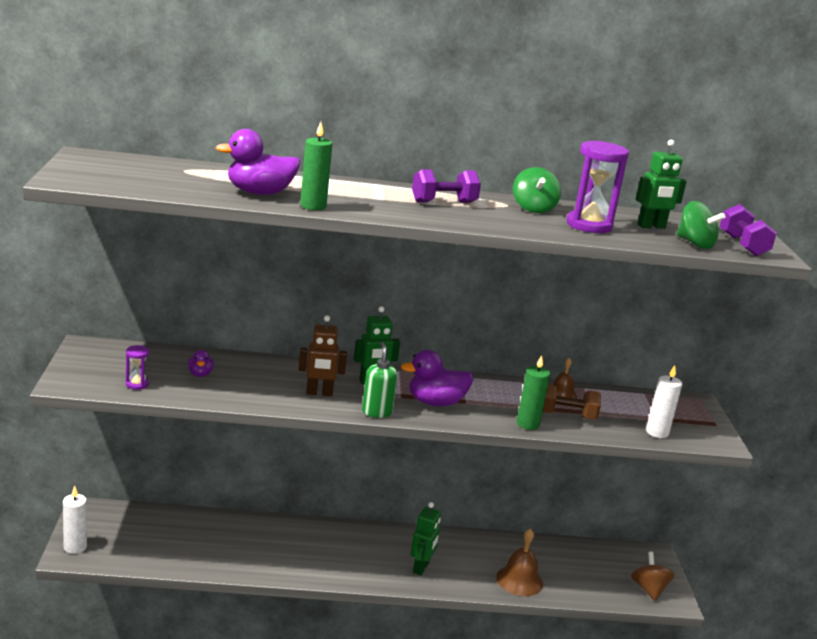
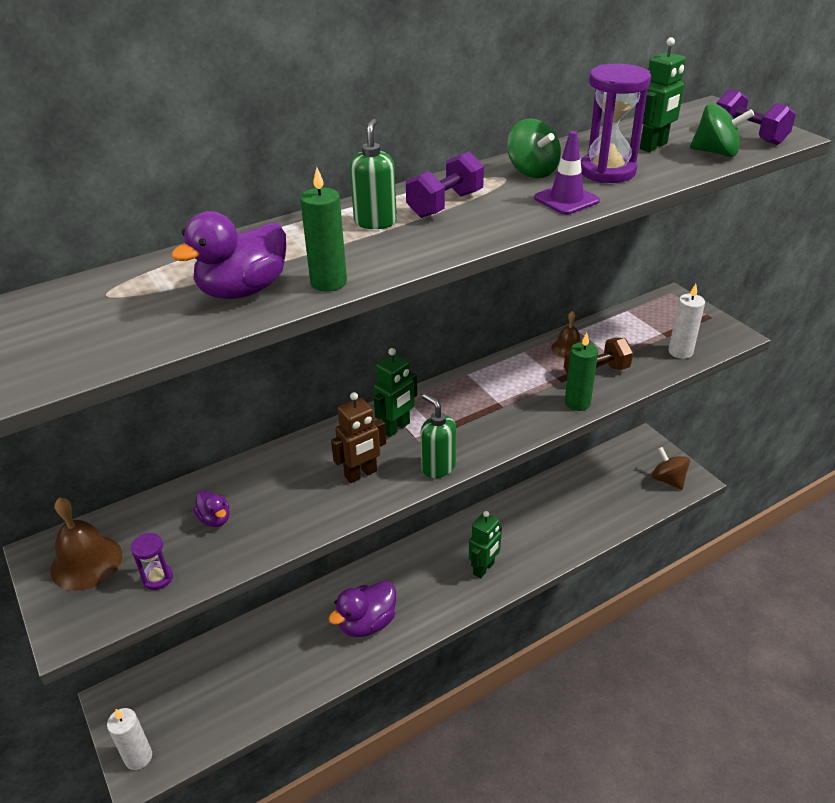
camera: 25 degrees left, 15 degrees up
(384, 194) = (375, 222): none -> green soap dispenser
(421, 568) = (484, 568): green robot -> green robot turned 45 degrees clockwise
(435, 402) = (477, 422): purple duck -> purple duck (367, 623)
(519, 580) = (570, 532): brown bell -> brown bell (86, 562)
(532, 226) = (566, 199): none -> purple traffic cone

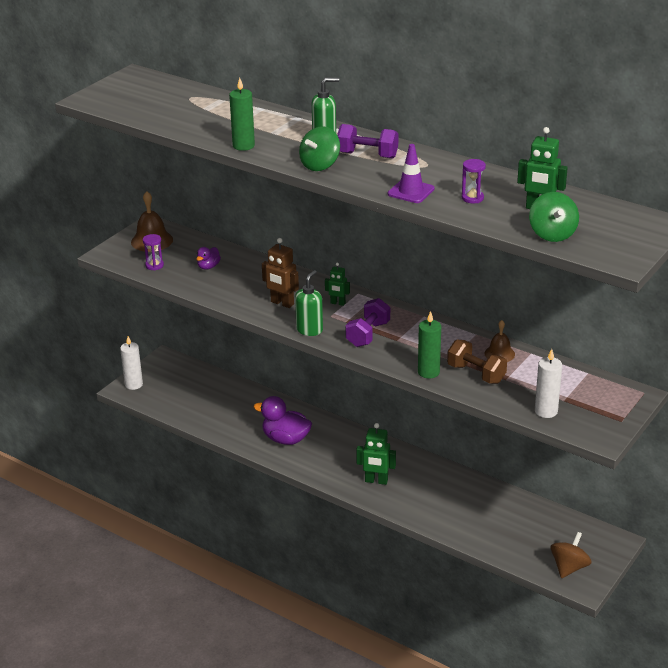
camera: 65 degrees right, 5 degrees down
(243, 290) = (218, 127): purple duck -> none
(396, 428) = (337, 303): green robot -> green robot, size x0.63
(532, 171) = (446, 172): green spinning top -> green spinning top (320, 165)
(607, 171) = (472, 198): purple hourglass -> purple hourglass, size x0.50
(749, 135) = (606, 244): purple dumbbell -> purple dumbbell (368, 334)

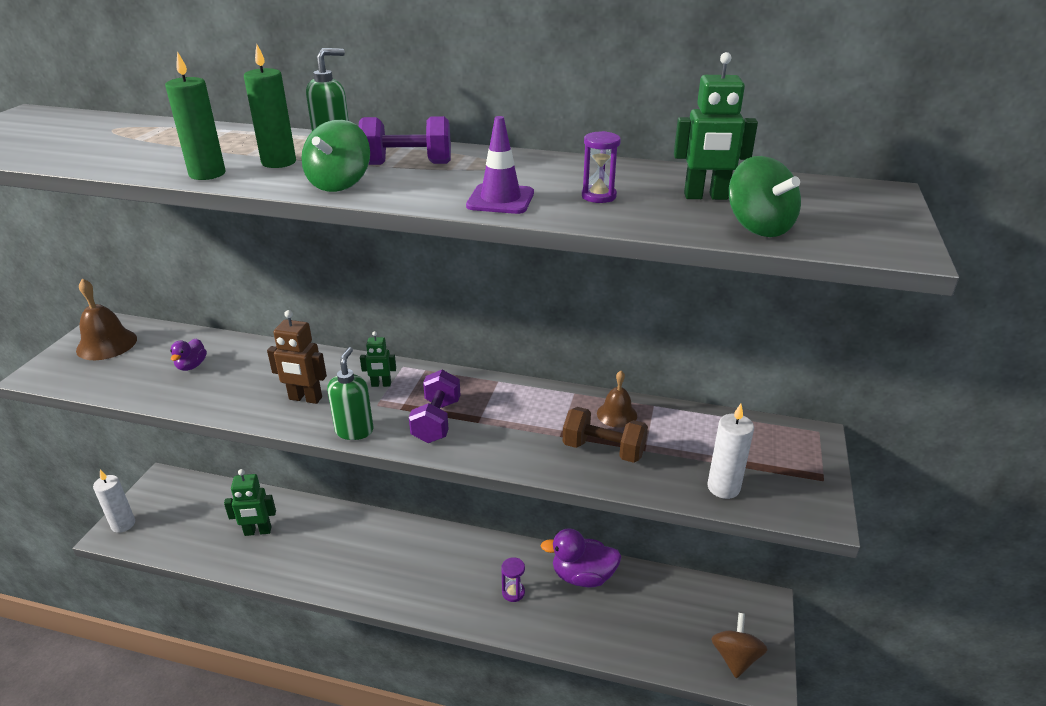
camera: 20 degrees left, 0 degrees up
(154, 265) = (112, 377): purple hourglass -> purple hourglass (513, 592)
(285, 439) = (334, 557): purple duck -> purple duck (582, 576)
(376, 481) = (462, 590): green robot -> green robot (258, 531)
(428, 372) = (541, 461): green candle -> green candle (279, 162)

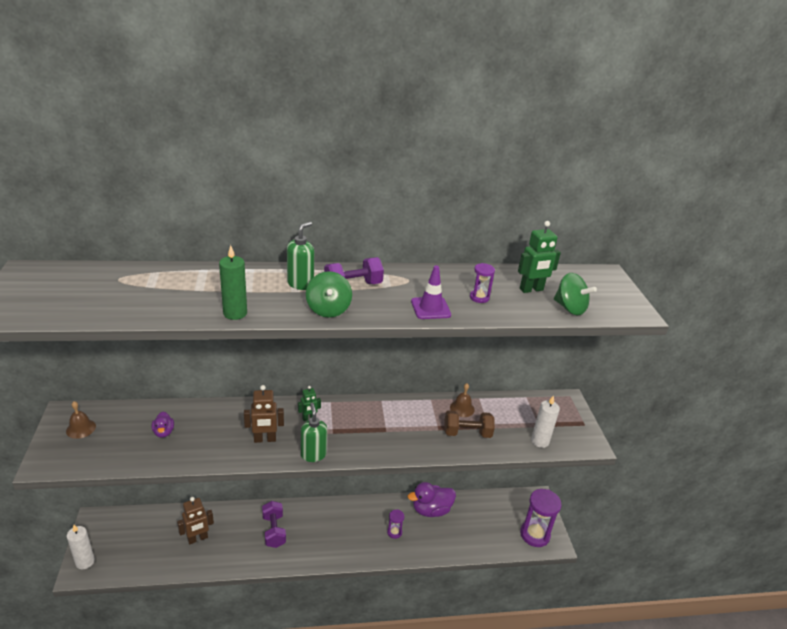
camera: 25 degrees left, 0 degrees up
(106, 344) = (81, 428): brown bell -> brown bell, size x0.64
(258, 531) = (197, 538): green robot -> brown robot
(279, 162) = (271, 296): green candle -> none
(436, 421) = (360, 436): purple dumbbell -> purple dumbbell (274, 531)
(735, 657) = (534, 534): brown spinning top -> purple hourglass

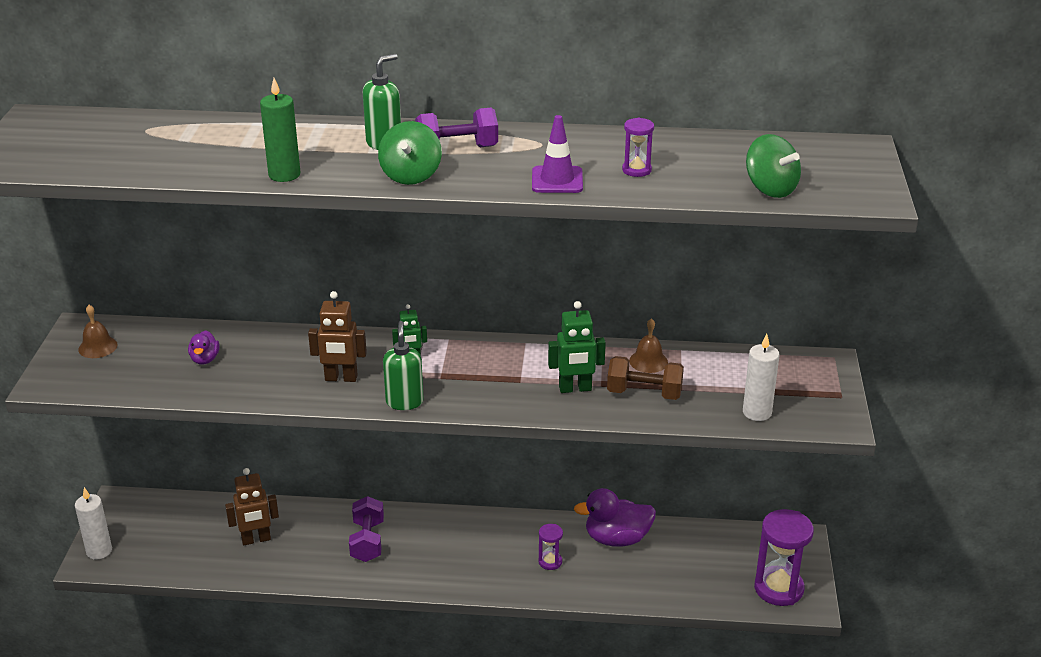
camera: 15 degrees right, 0 degrees up
(531, 289) = (723, 163): green robot -> green robot (575, 389)

